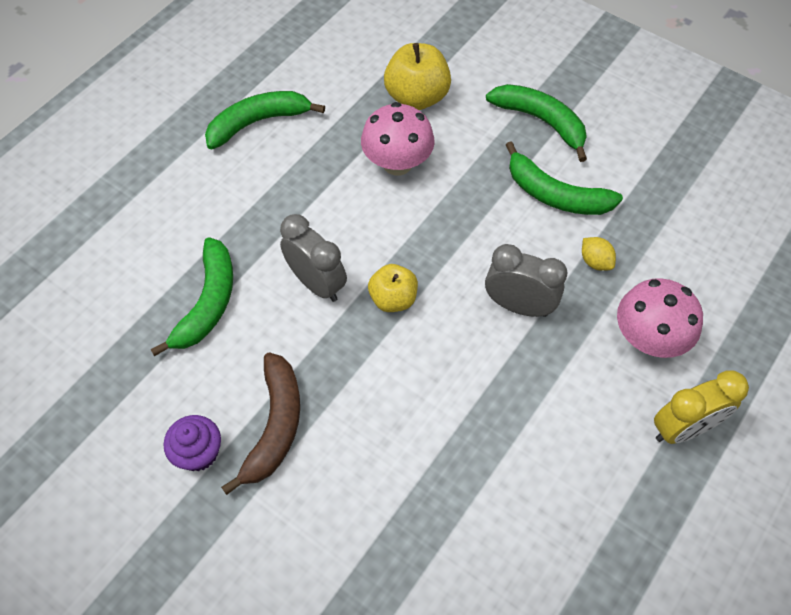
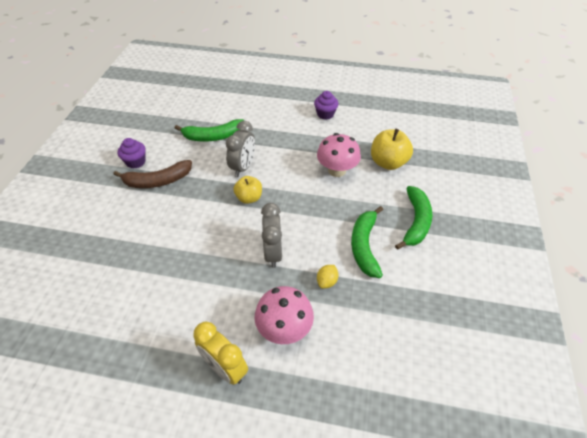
camera: 65 degrees right, 10 degrees down
(258, 122) = (325, 114): green banana -> purple cupcake

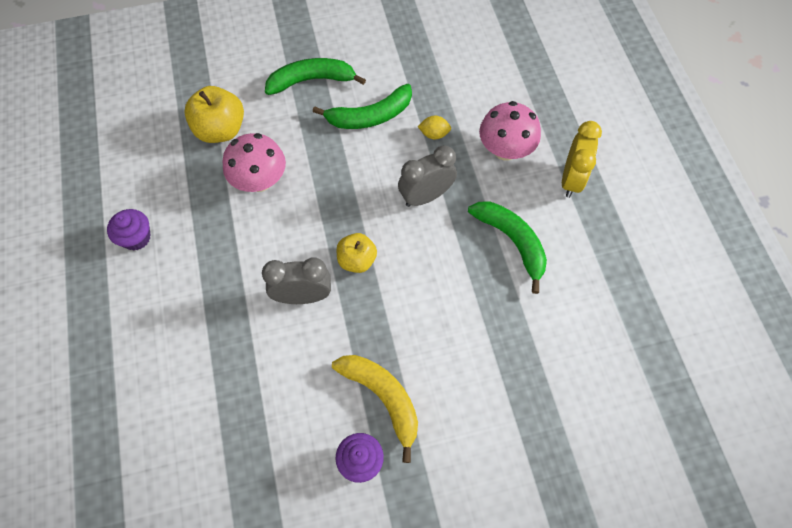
camera: 115 degrees left, 15 degrees up
(158, 181) = (383, 397): brown banana -> yellow banana
(213, 136) = (252, 375): green banana -> green banana (512, 241)

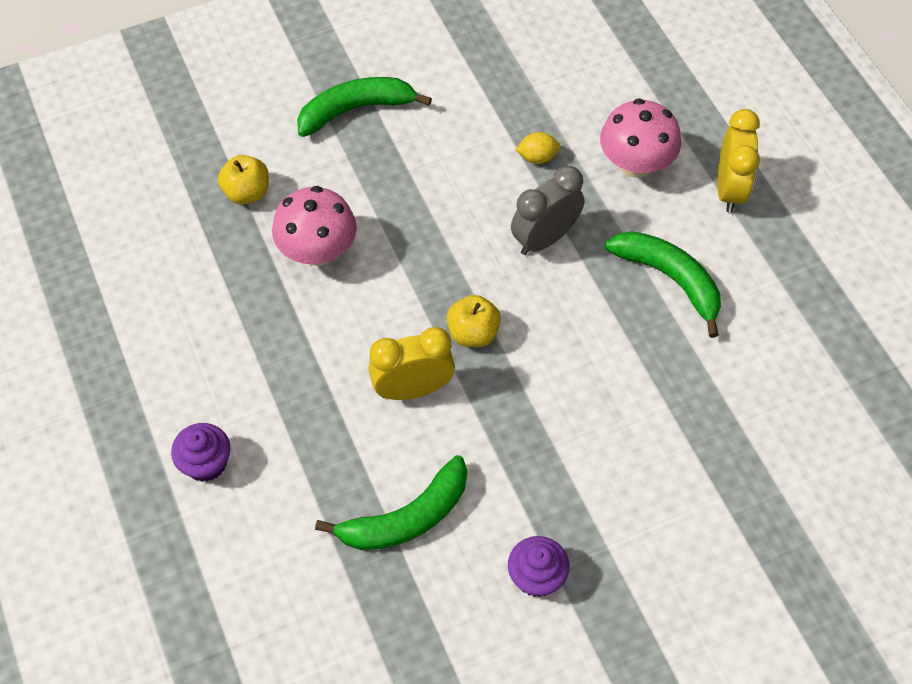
camera: 10 degrees left, 5 degrees down
(136, 238) = (168, 350): purple cupcake -> purple cupcake (206, 463)
(220, 130) = (247, 193): yellow apple -> yellow apple, size x0.65
(303, 296) = (413, 389): grey clock -> yellow clock
(370, 116) = (447, 146): green banana -> green banana (407, 517)
(383, 397) = (547, 496): yellow banana -> none

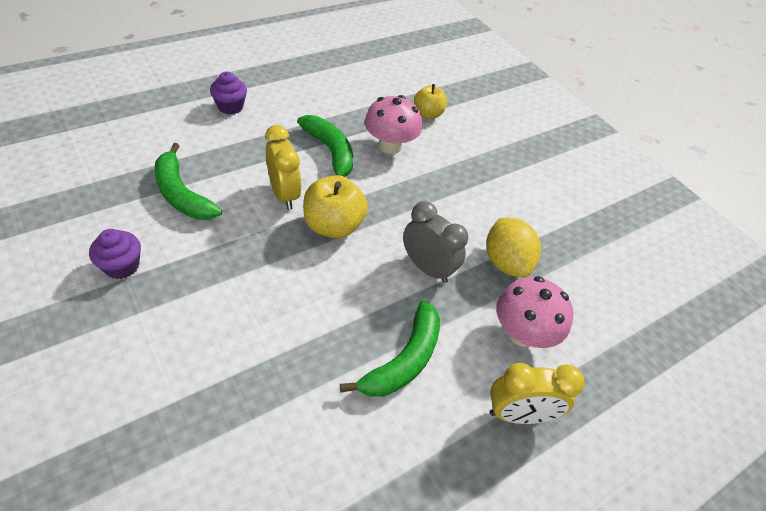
camera: 75 degrees right, 10 degrees down
(355, 110) = (512, 159): green banana -> green banana (330, 152)
(473, 333) = (333, 226): yellow apple -> yellow apple, size x1.54
(537, 157) = (505, 262): yellow lemon -> yellow lemon, size x1.94

